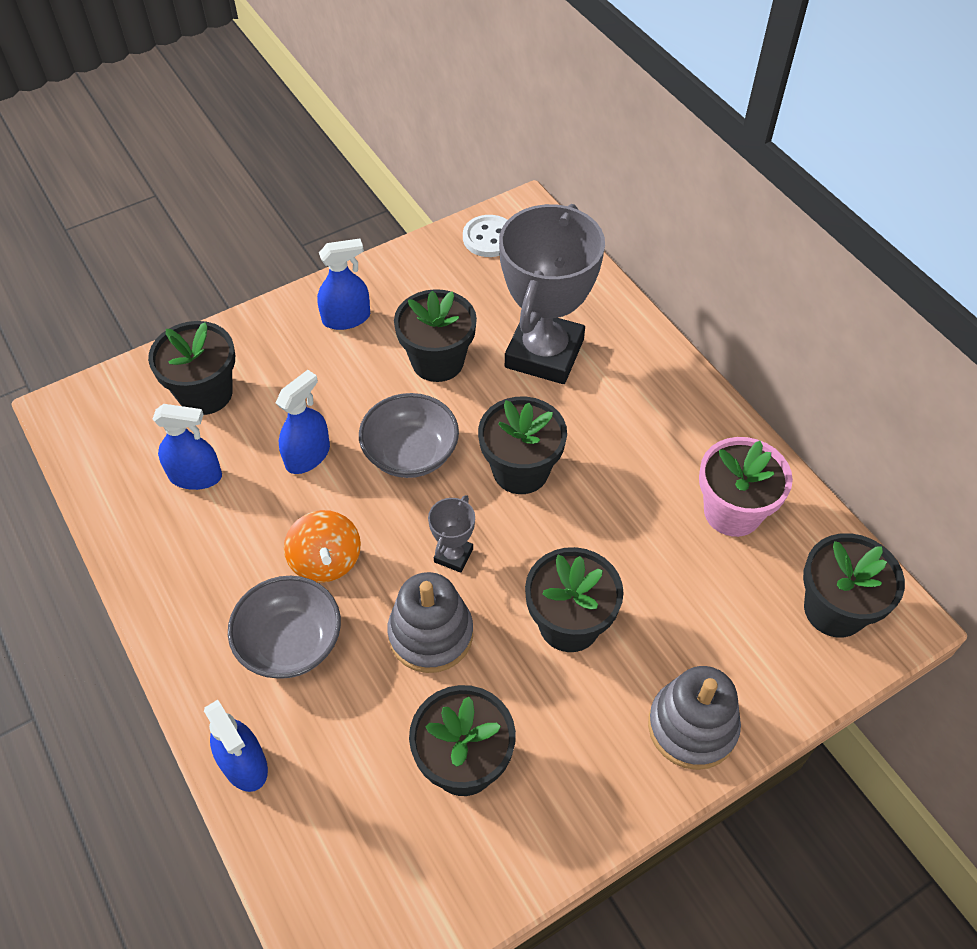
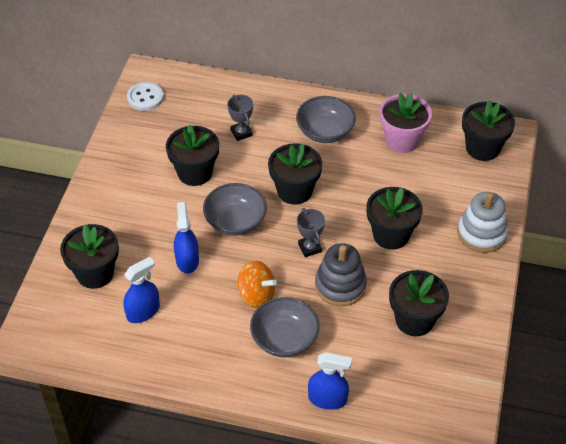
camera: 45 degrees left, 5 degrees down
(346, 318) = (121, 186): blue spray bottle -> none
(544, 353) = (241, 133): grey trophy -> grey trophy, size x0.42
(644, 426) = (325, 132): none -> grey bowl
(692, 726) = (481, 233): grey stacking toy -> white stacking toy

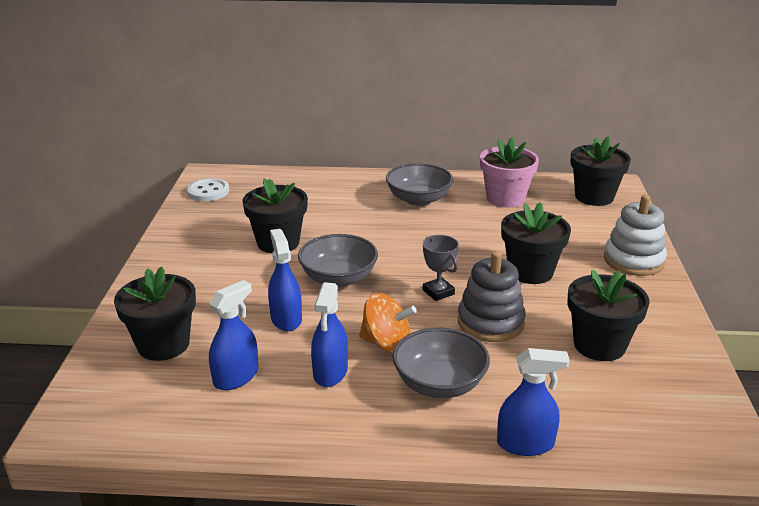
camera: 10 degrees left, 20 degrees down
(210, 317) = (330, 372): none -> blue spray bottle
(241, 133) = (324, 208): grey trophy -> none
(294, 191) = (401, 246): black flower pot -> none

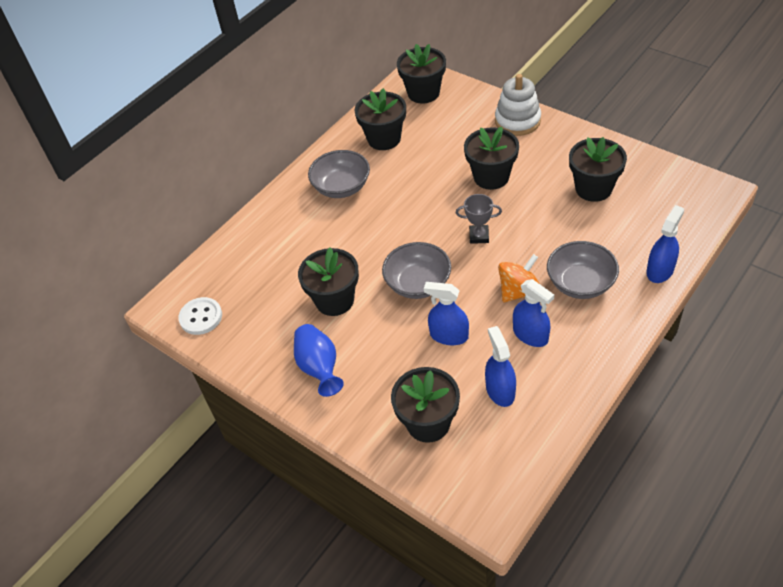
camera: 50 degrees left, 20 degrees up
(192, 262) = (319, 368): none -> blue vase
(490, 322) = (534, 227): grey stacking toy -> none
(505, 198) = (384, 139): pink flower pot -> black flower pot

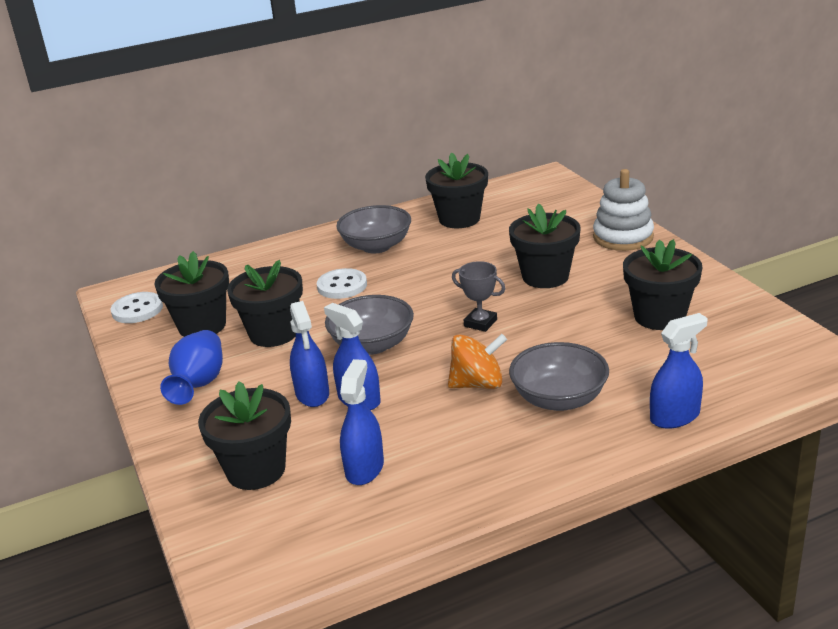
camera: 25 degrees right, 20 degrees down
(348, 236) = (342, 286): none -> white button
(423, 93) = (538, 192): black flower pot -> black flower pot (202, 326)
(530, 335) = (451, 428): blue spray bottle -> blue spray bottle (312, 394)

